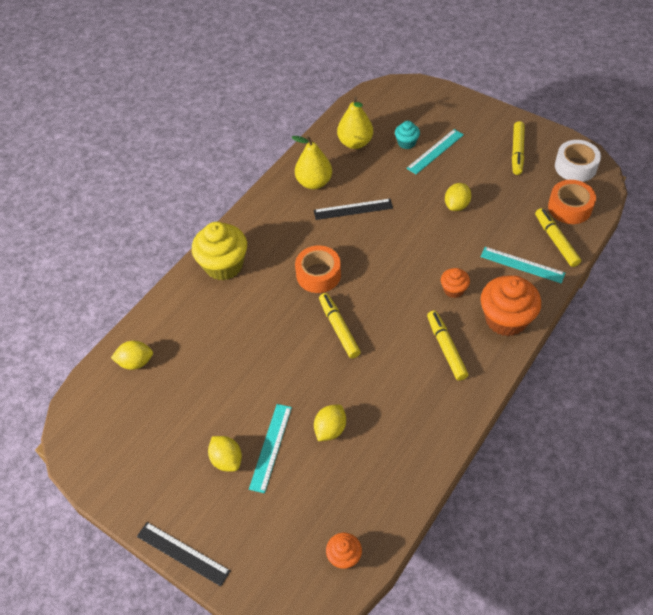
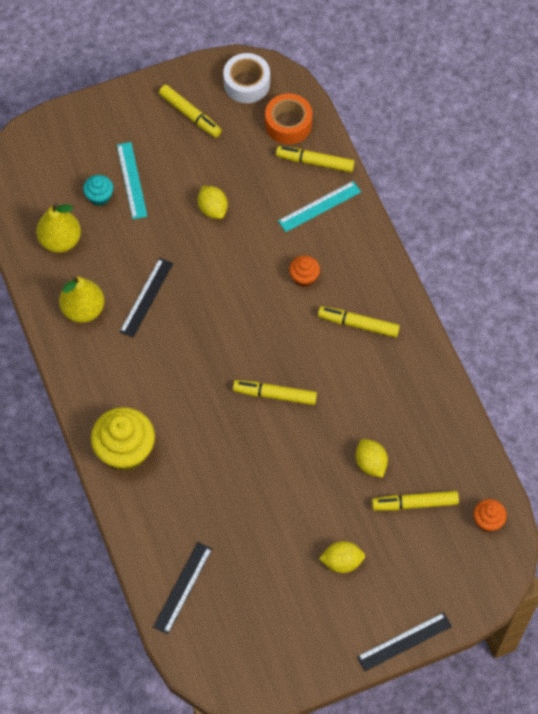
camera: 60 degrees left, 10 degrees up
(136, 362) = (182, 587): yellow lemon -> black ruler
(270, 447) = (354, 520): turquoise ruler -> none
(318, 274) = (201, 375): orange tape -> none
(318, 485) = (415, 503): none -> yellow marker
(506, 319) = (364, 259): orange cupcake -> none

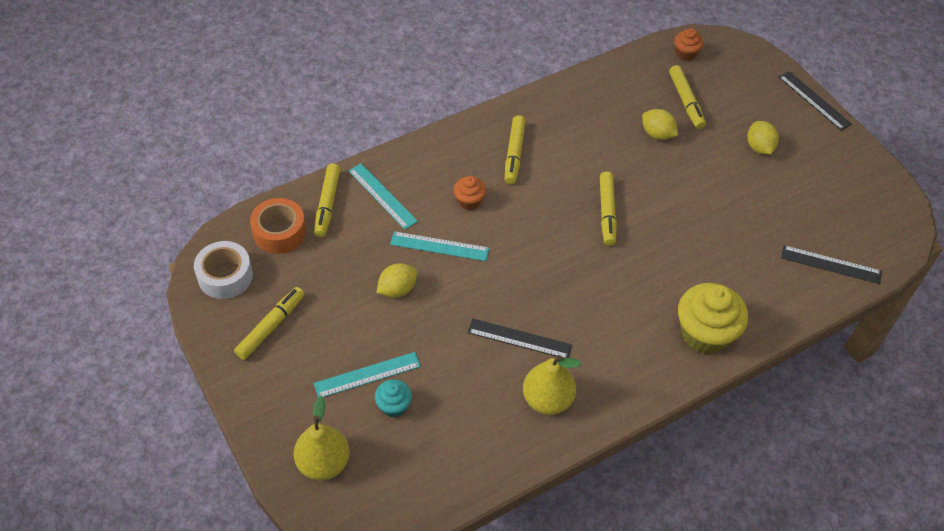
camera: 100 degrees left, 10 degrees down
(60, 240) = (460, 439): yellow pear -> yellow pear (323, 463)
(255, 247) = (439, 246): none -> turquoise ruler
(370, 463) = (657, 134): yellow lemon -> yellow lemon turned 75 degrees clockwise

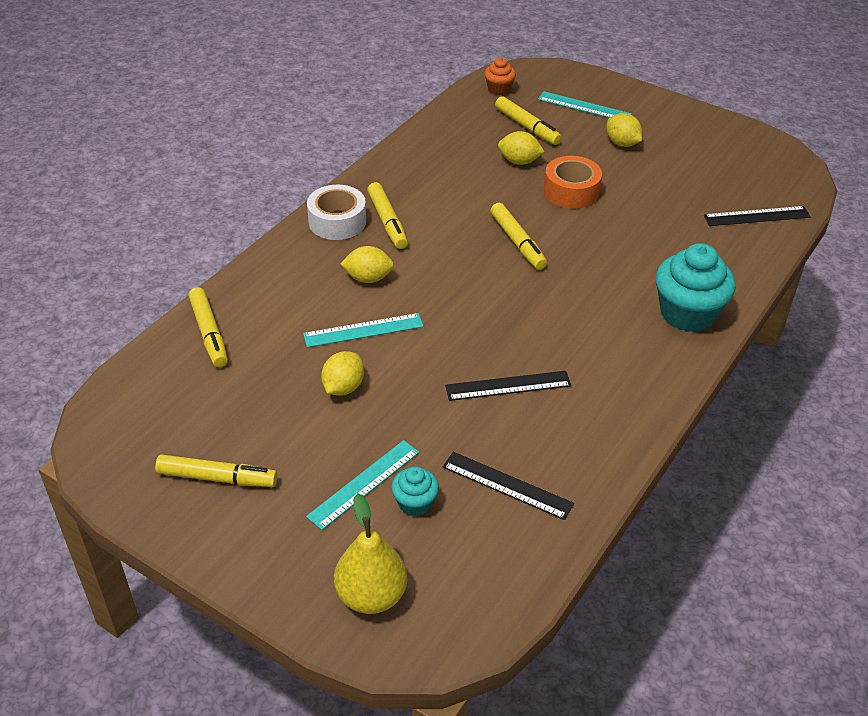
camera: 25 degrees left, 10 degrees down
(225, 276) = (127, 446): white tape -> white tape (337, 221)
(271, 327) = (217, 478): yellow marker -> yellow marker turned 90 degrees clockwise
(279, 232) = (168, 379): orange tape -> orange tape (571, 191)
(382, 196) = (268, 304): turquoise ruler -> turquoise ruler (584, 107)
(469, 201) = (368, 278): orange cupcake -> yellow lemon
(547, 400) = (577, 432): yellow pear -> none
(705, 333) = (687, 313): yellow cupcake -> turquoise cupcake
(814, 100) = (643, 92): black ruler -> black ruler (507, 485)

